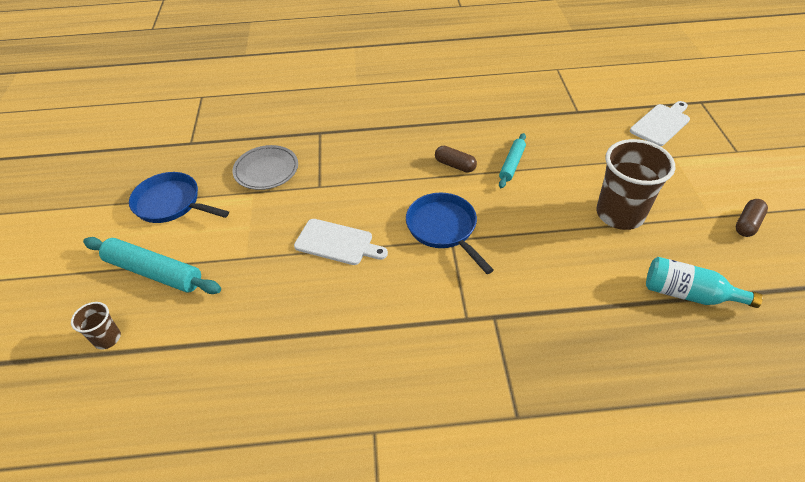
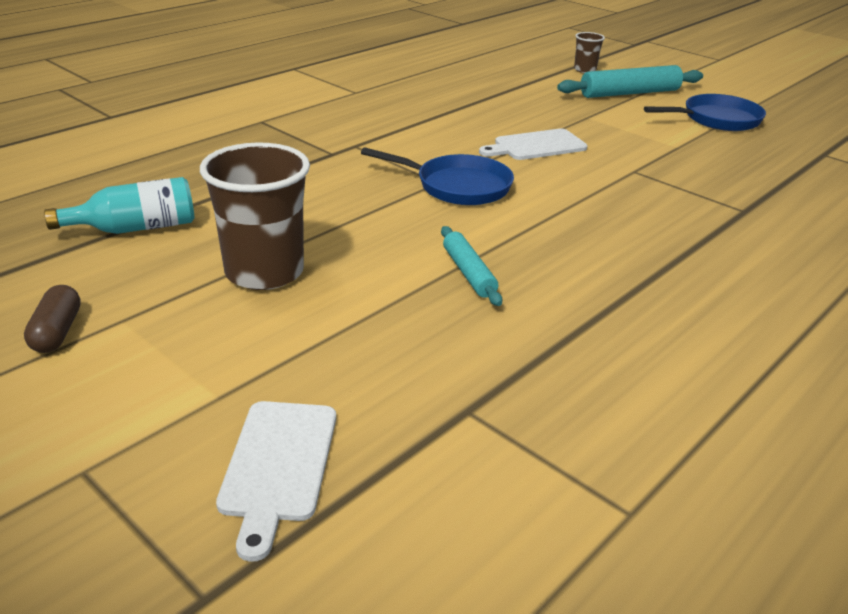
camera: 135 degrees right, 15 degrees down
(266, 170) = (707, 163): grey plate -> none
(455, 165) = (536, 242): brown capsule -> none

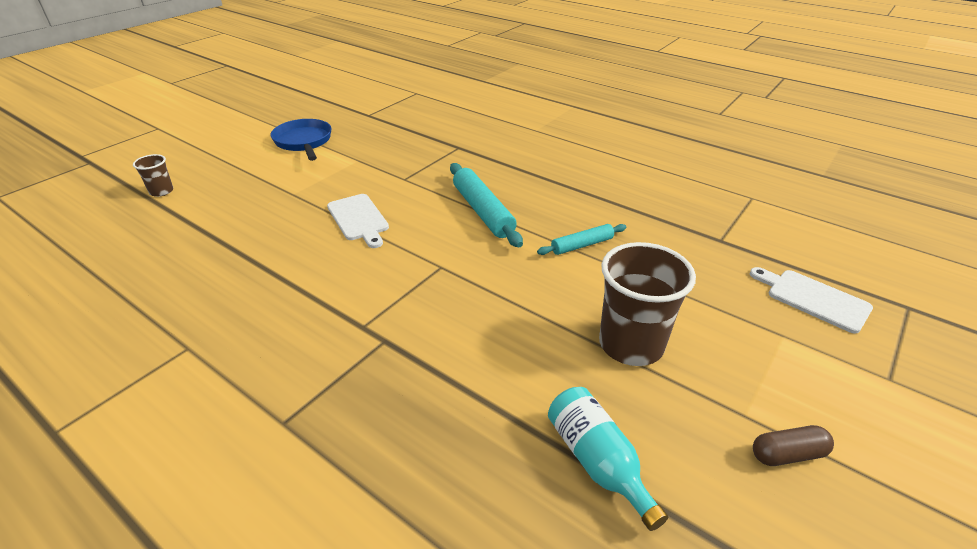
camera: 95 degrees left, 5 degrees up
(279, 465) = (813, 299): white cutting board -> white cutting board turned 135 degrees counterclockwise
(457, 186) = (447, 256): blue pan -> none
(629, 93) = (236, 172): turquoise rolling pin -> turquoise rolling pin (482, 211)

